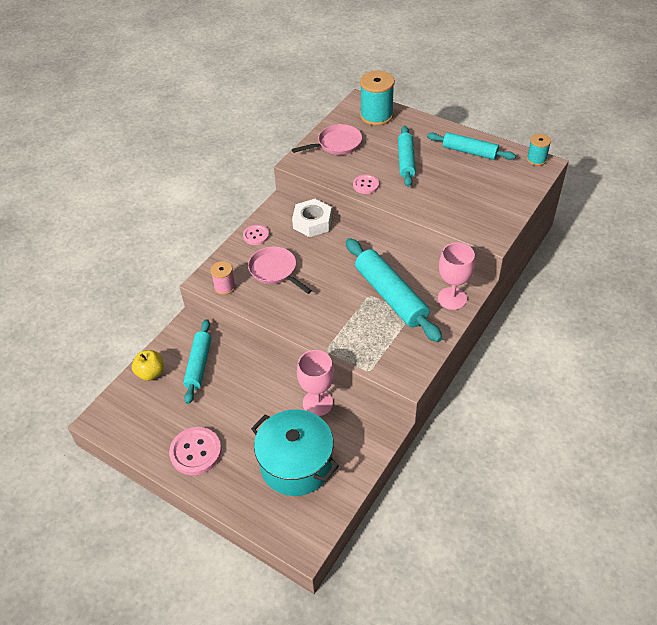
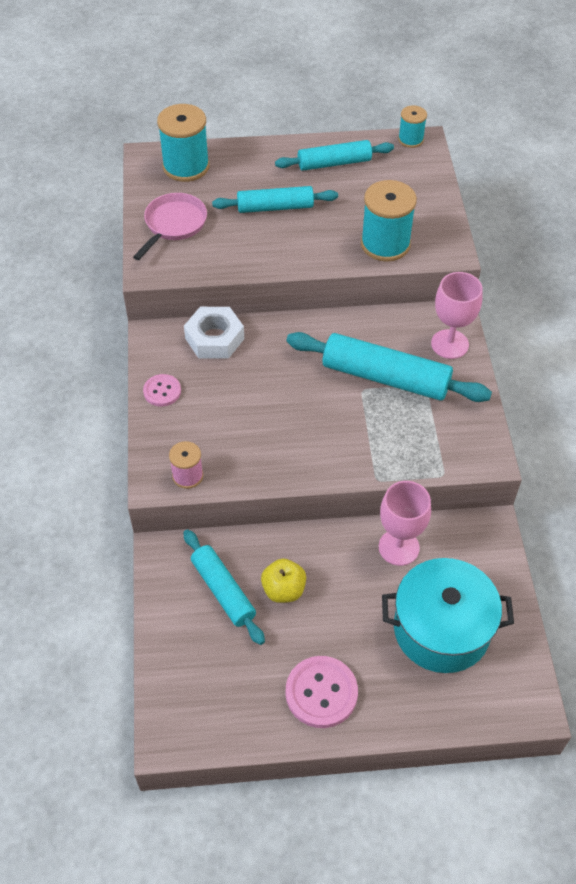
camera: 40 degrees left, 5 degrees up
(151, 373) = (174, 638): yellow apple -> yellow apple (283, 590)
(275, 271) = (228, 421): pink pan -> none
(366, 185) = (258, 259): pink button -> none
(406, 161) = (275, 207): turquoise rolling pin -> turquoise rolling pin turned 60 degrees counterclockwise
(453, 213) = (385, 244): none -> turquoise spool

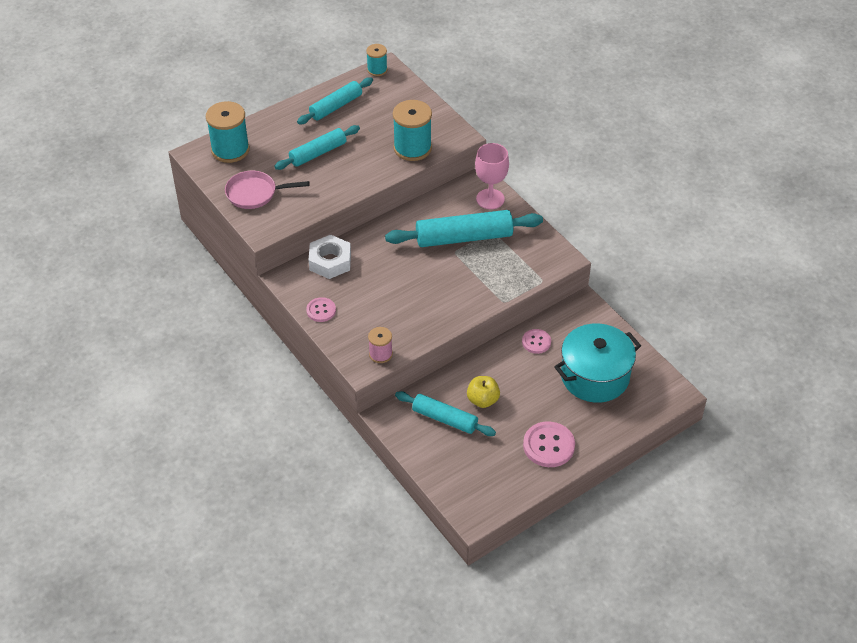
camera: 30 degrees left, 5 degrees down
(173, 224) = (255, 193): pink pan -> pink pan turned 90 degrees counterclockwise
(399, 547) = (536, 342): pink goblet -> pink button

